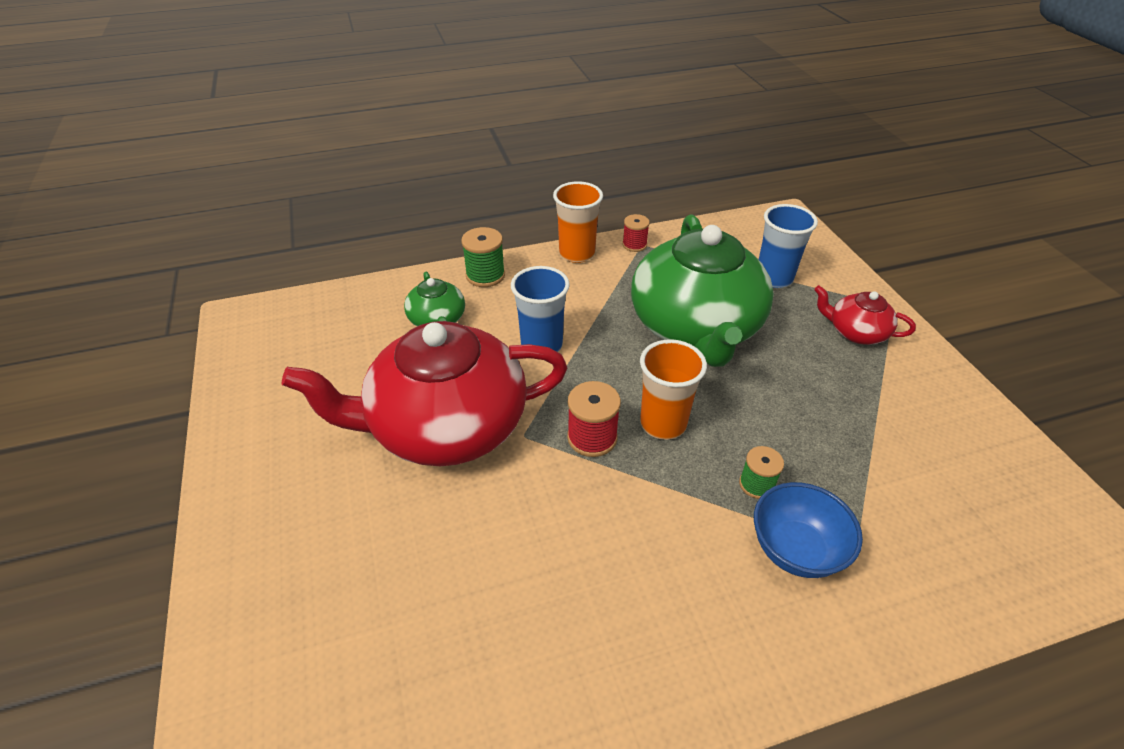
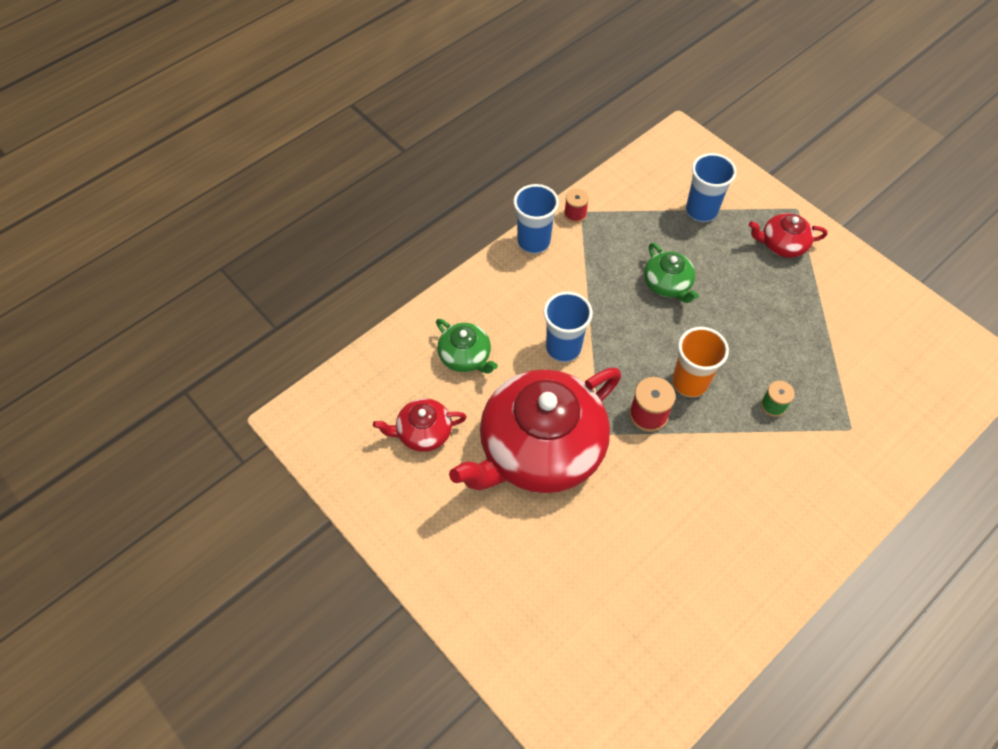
camera: 25 degrees left, 15 degrees up
(342, 368) = (423, 432): none -> red teapot
(485, 275) = (473, 295): green spool -> none
(577, 253) = (533, 242): orange cup -> blue cup
(695, 327) = (667, 284): green teapot -> green teapot, size x0.45
(795, 549) = (817, 443): blue bowl -> none

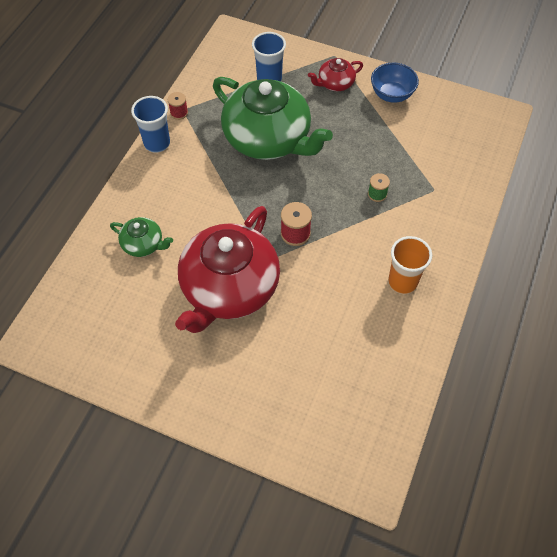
camera: 25 degrees left, 0 degrees up
(423, 432) = (136, 311): red teapot -> none
(563, 348) = (213, 210): blue cup -> none
(667, 284) = (268, 139): green teapot -> green teapot, size x2.24
(689, 382) = (314, 200): orange cup -> orange cup (402, 282)
(849, 284) = (391, 94): none -> blue bowl

